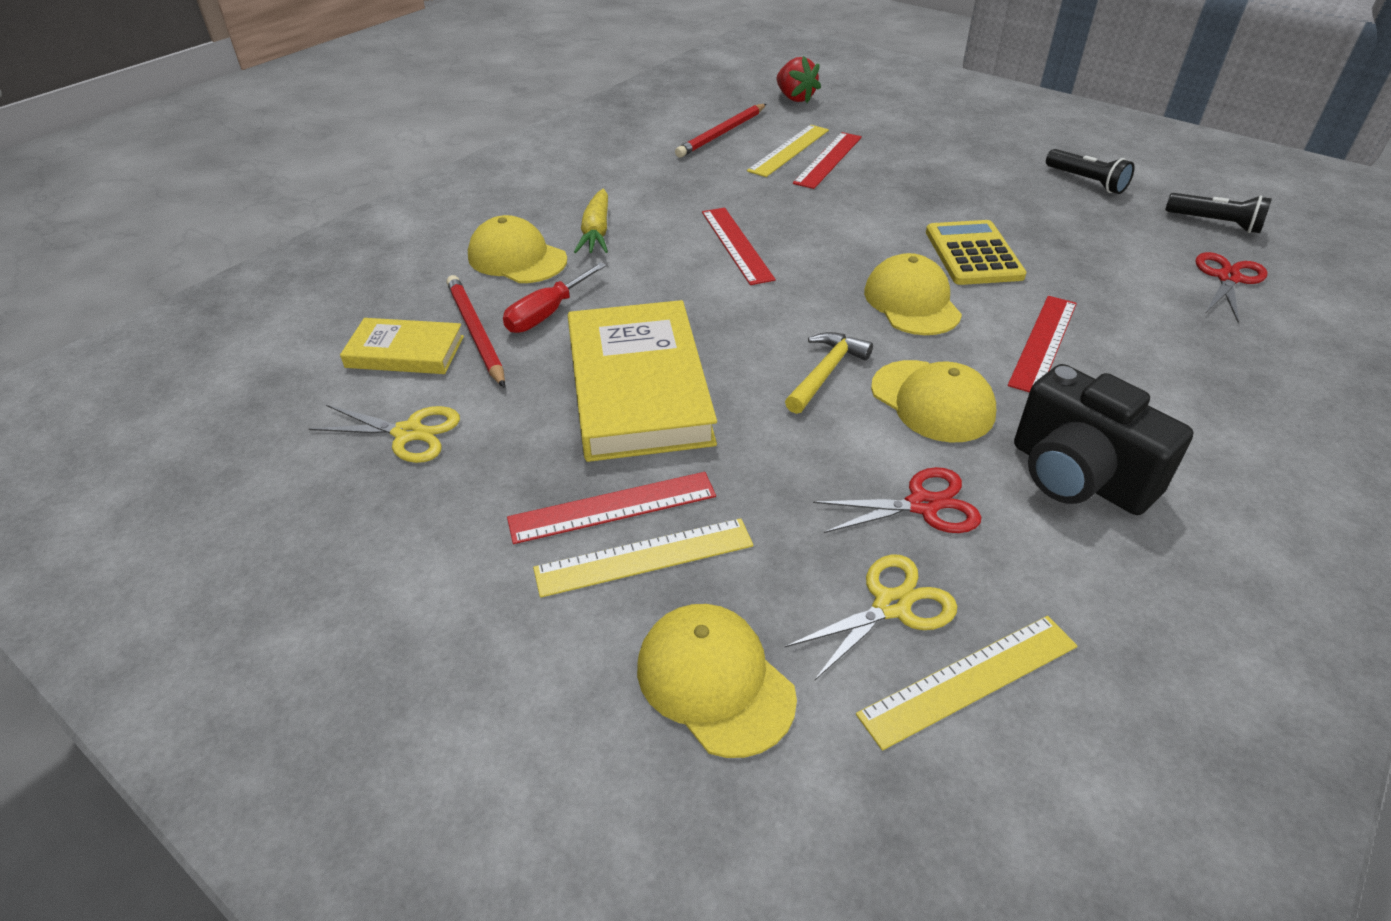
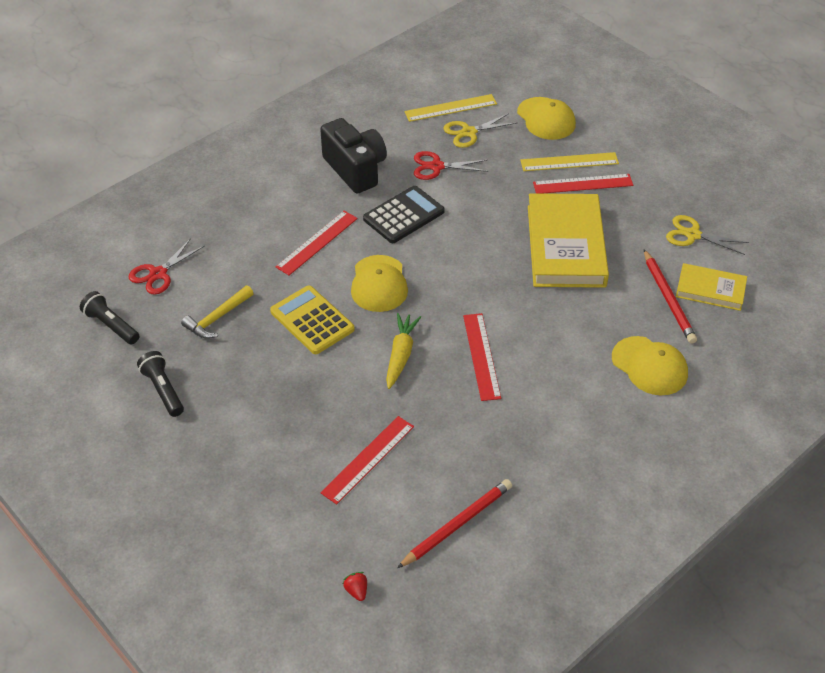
camera: 170 degrees left, 5 degrees up
(547, 313) = (622, 308): red screwdriver -> none
(596, 231) = (589, 388): yellow carrot -> yellow carrot (400, 355)
(789, 150) = (399, 482): yellow ruler -> none
(795, 98) = (356, 591): red strawberry -> red strawberry, size x0.51
(825, 372) = (455, 240): yellow hammer -> yellow hammer (217, 318)
(932, 401) = (403, 215): yellow cap -> black calculator
(973, 254) = (312, 320): yellow calculator -> yellow calculator turned 135 degrees clockwise

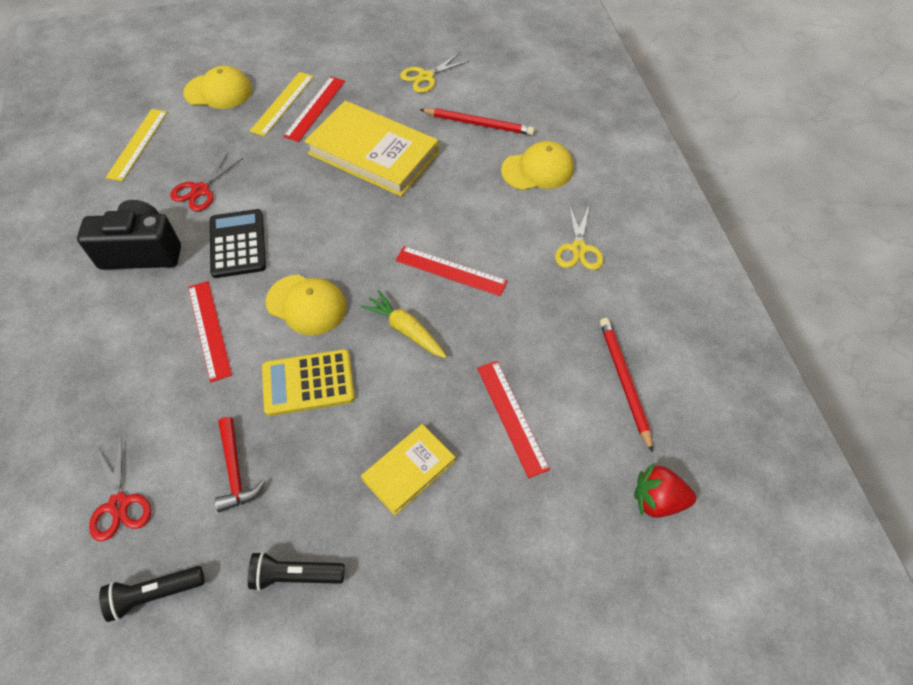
camera: 60 degrees left, 10 degrees up
(217, 318) = (235, 471): yellow hammer -> red hammer
(356, 591) = (657, 500): red strawberry -> red strawberry, size x1.95
(469, 132) = (181, 147): yellow scissors -> yellow scissors (578, 249)
(710, 290) = (488, 97): yellow book -> yellow book (409, 470)

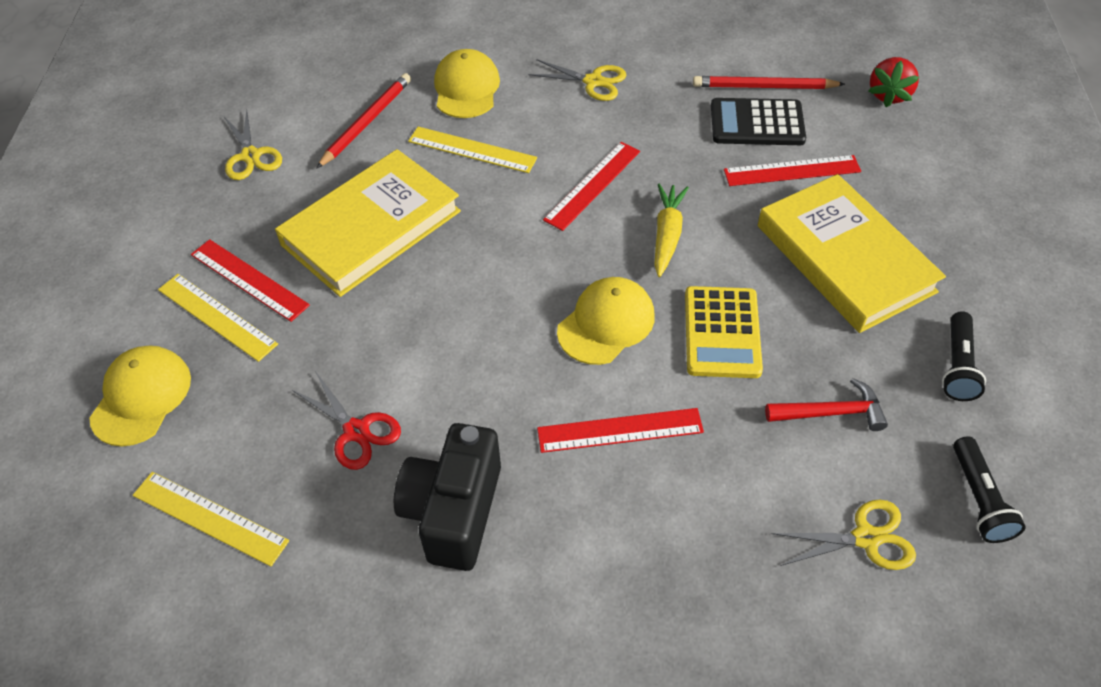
camera: 75 degrees left, 5 degrees down
(119, 504) = (866, 538): red scissors -> yellow scissors
(238, 244) = (480, 390): black calculator -> black calculator (757, 123)
(406, 330) = (667, 235): yellow carrot -> yellow carrot turned 135 degrees clockwise
(409, 470) = (844, 258): yellow book -> yellow book, size x1.85
(468, 189) = (472, 150): none -> yellow ruler

